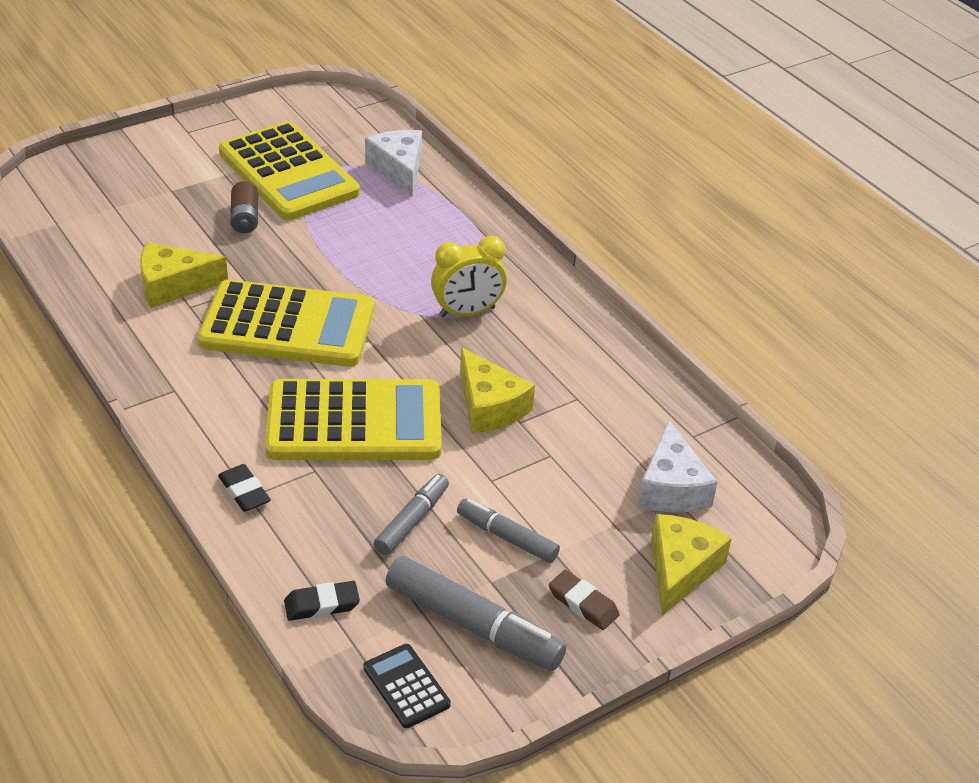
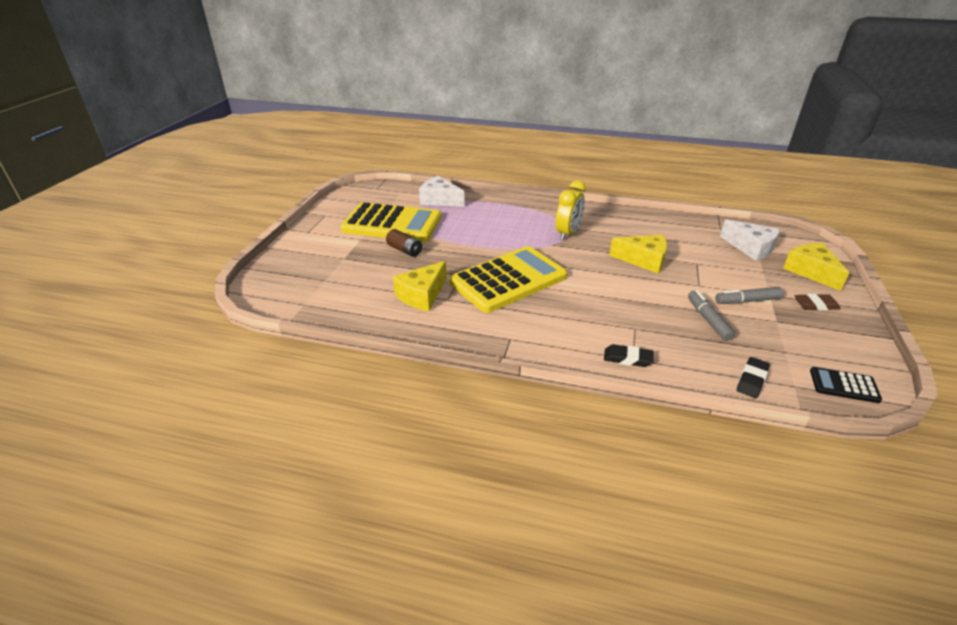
camera: 40 degrees left, 5 degrees down
(354, 422) = (610, 298): yellow calculator -> none
(473, 625) = (808, 342): grey marker -> none

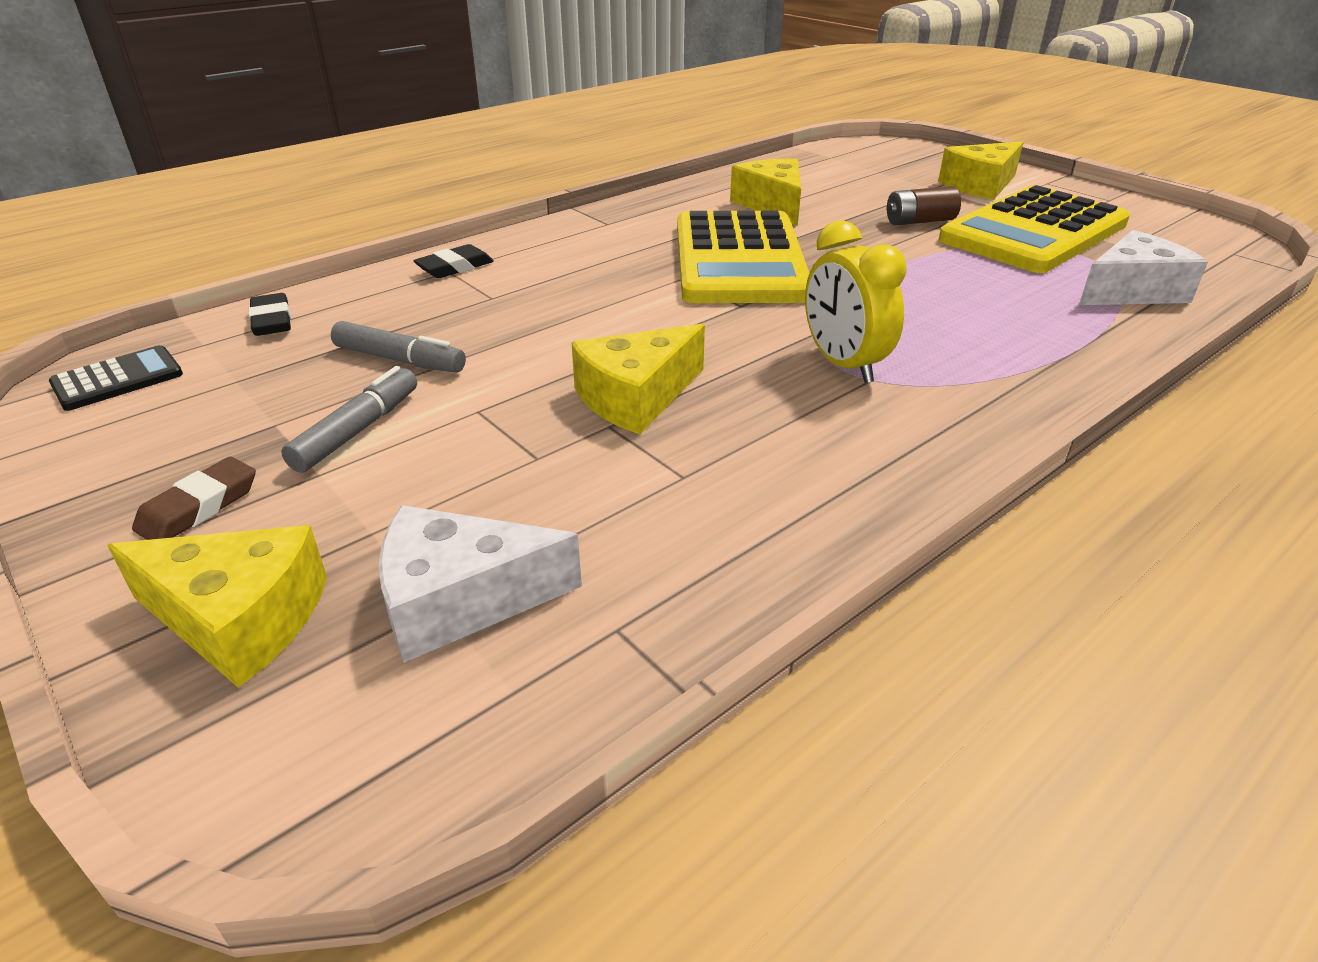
camera: 125 degrees right, 0 degrees up
(329, 246) = (980, 185): none -> yellow cheese

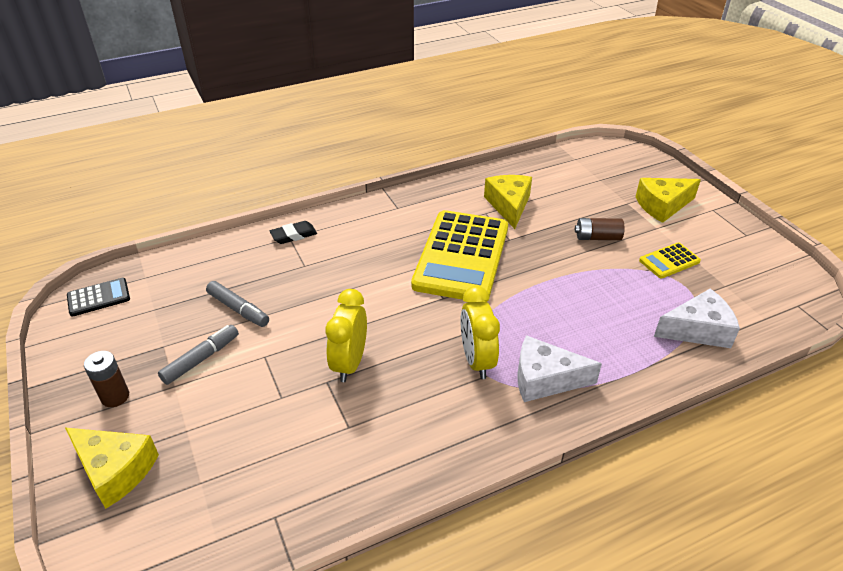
camera: 15 degrees right, 5 degrees up
(199, 507) = (115, 397): brown eraser -> brown battery
(272, 321) = (183, 265): black eraser -> none
(460, 600) = (212, 482): white cheese -> white cheese (545, 379)
(636, 397) = (349, 363): yellow cheese -> yellow clock
(1034, 232) = (669, 261): yellow calculator -> yellow calculator, size x0.43

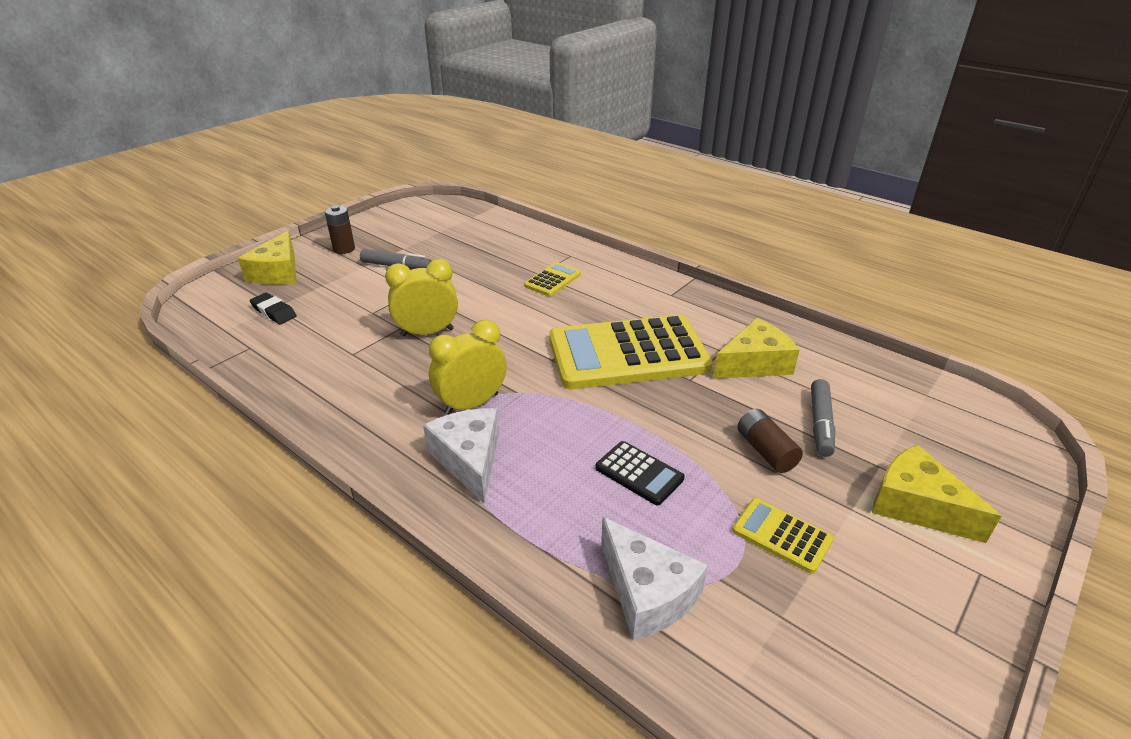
camera: 65 degrees right, 5 degrees down
(98, 297) = (438, 209): black calculator -> black calculator (639, 473)
(238, 309) = (461, 263): grey marker -> grey marker (820, 424)
(294, 235) = (575, 256): black eraser -> black eraser (274, 312)
(323, 261) = (552, 280): none -> yellow calculator

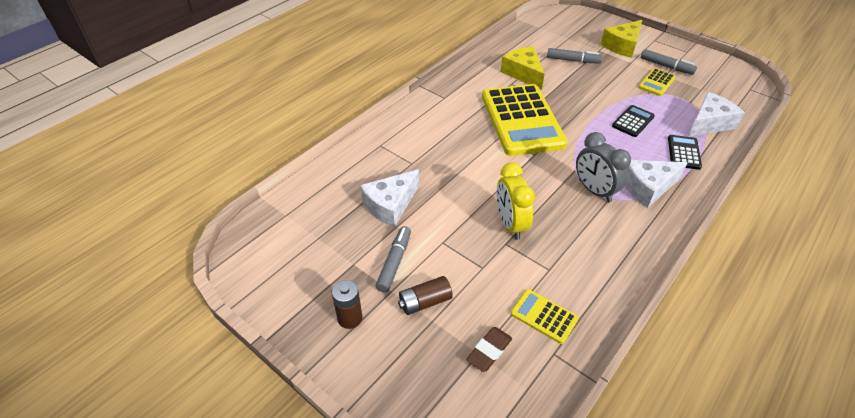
camera: 90 degrees left, 10 degrees up
(274, 312) = (489, 351): black eraser -> brown eraser
(277, 272) = (403, 373): yellow cheese -> none
(471, 404) = (594, 191): yellow clock -> grey clock
(473, 263) = (390, 205): none -> white cheese
(552, 280) = (423, 155): yellow calculator -> yellow calculator (544, 316)
(552, 525) = (683, 152): none -> black calculator
(765, 451) = (600, 79): brown battery -> brown battery (425, 302)
(858, 568) = (666, 66): none -> grey marker

